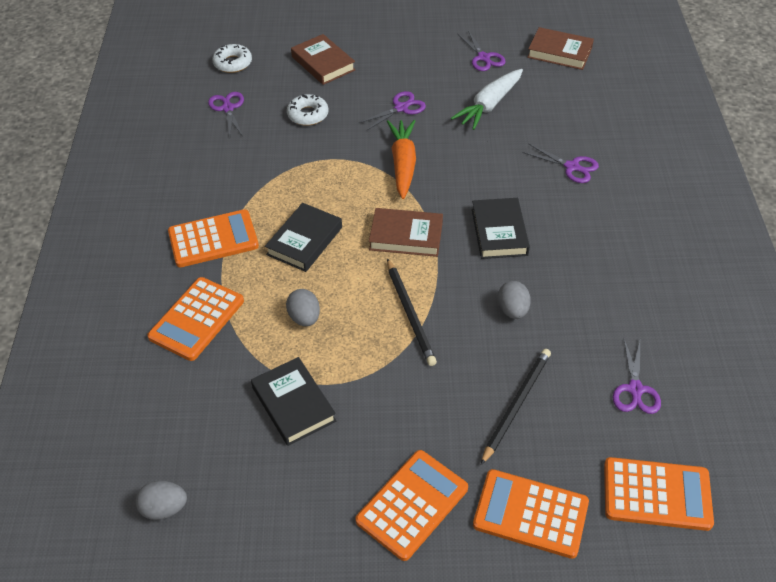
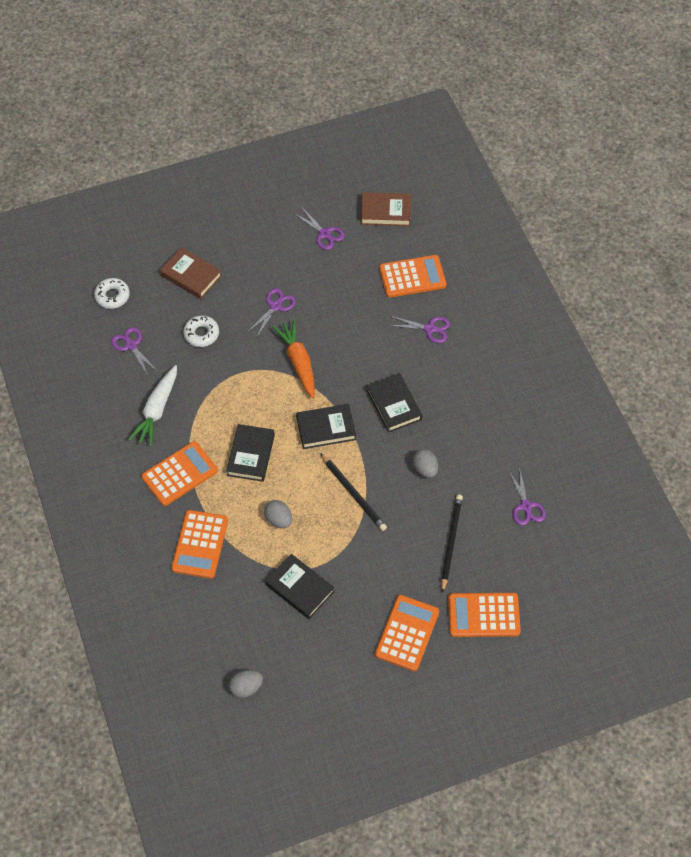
camera: 20 degrees left, 10 degrees up
(406, 236) = (326, 428): brown book -> black book
(489, 105) = (346, 284): white carrot -> white carrot (157, 410)
(656, 494) = (558, 577): orange calculator -> orange calculator (412, 277)

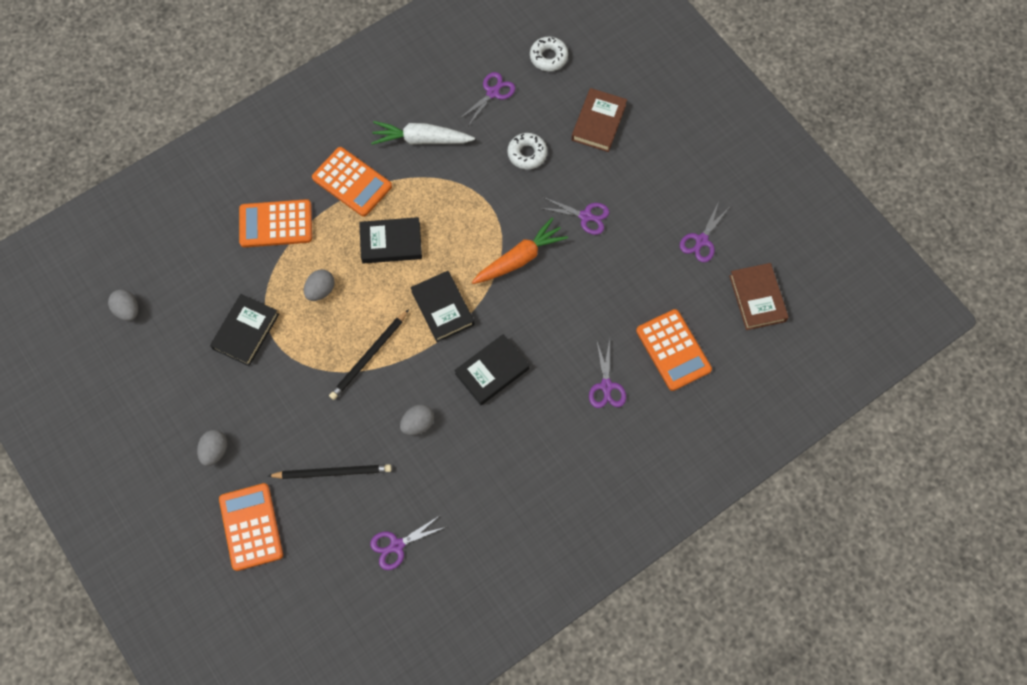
camera: 75 degrees right, 10 degrees up
(407, 633) = (215, 451): orange calculator -> grey egg

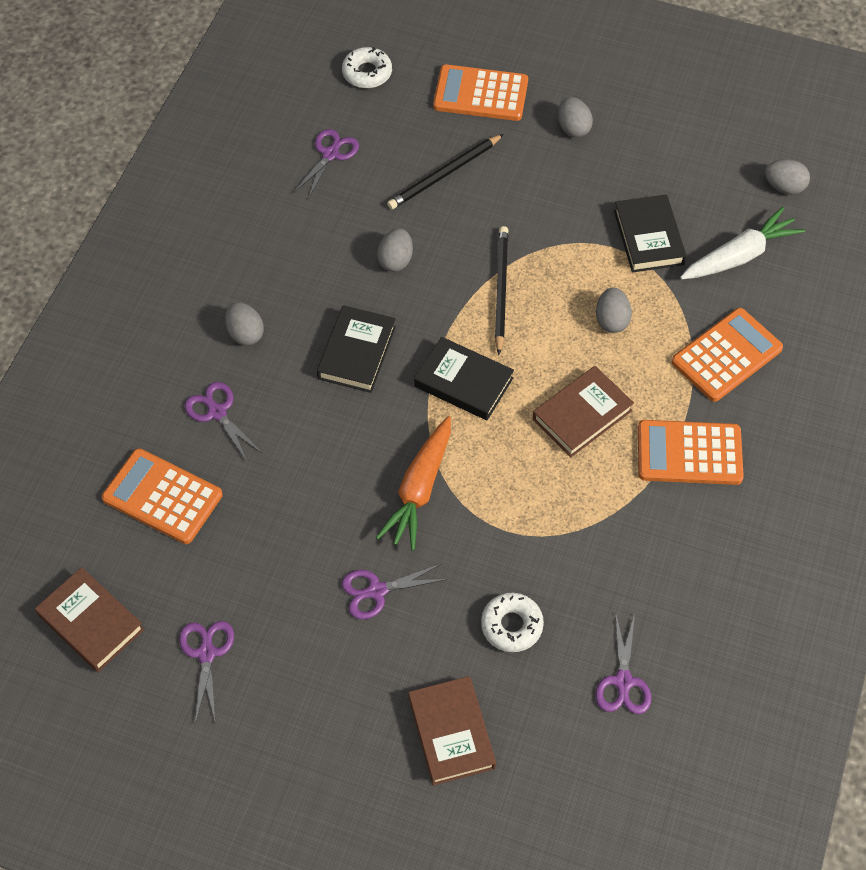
camera: 145 degrees right, 10 degrees down
(251, 527) = (480, 94): orange calculator -> orange calculator turned 150 degrees clockwise
(391, 243) = (582, 415): black book -> brown book
(421, 139) = (657, 557): white carrot -> white carrot (739, 255)
(548, 57) = (592, 788): white donut -> white donut (367, 73)
(553, 432) = (245, 333): none -> grey egg

